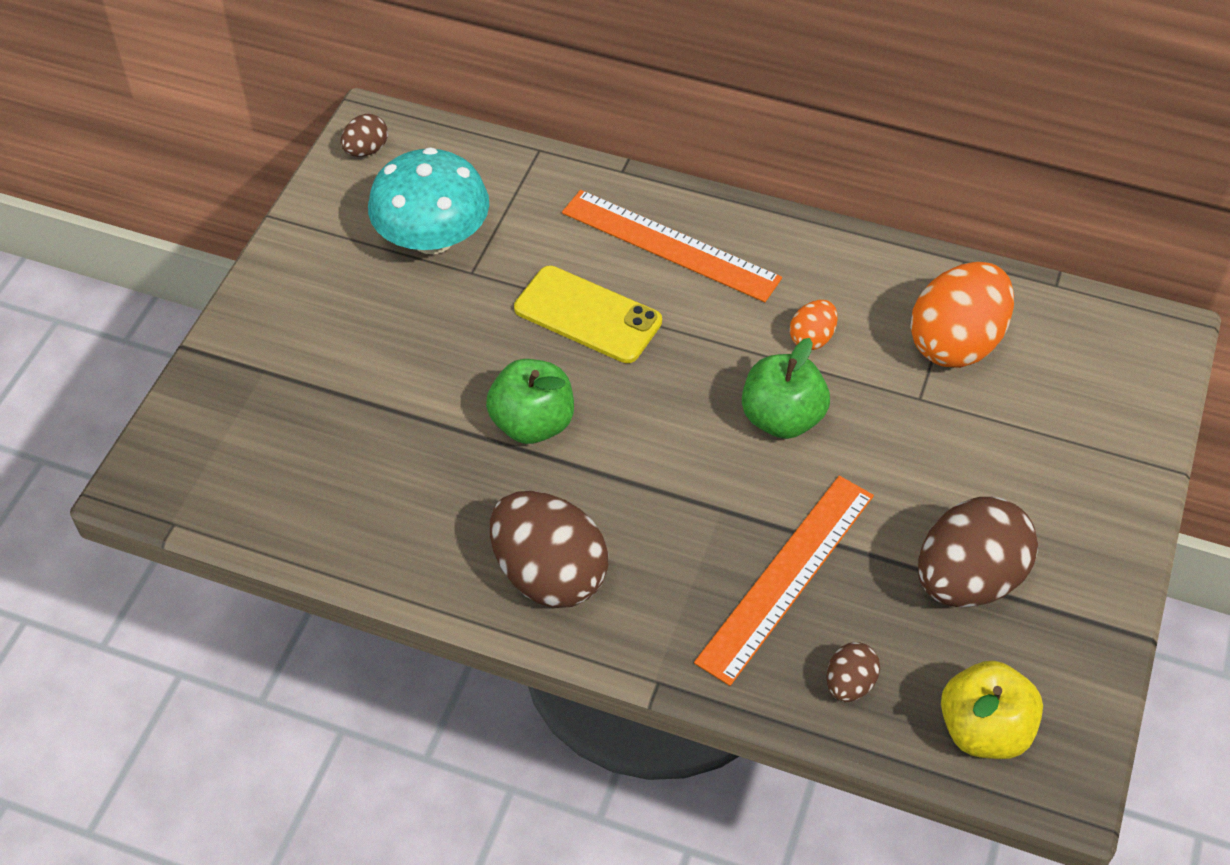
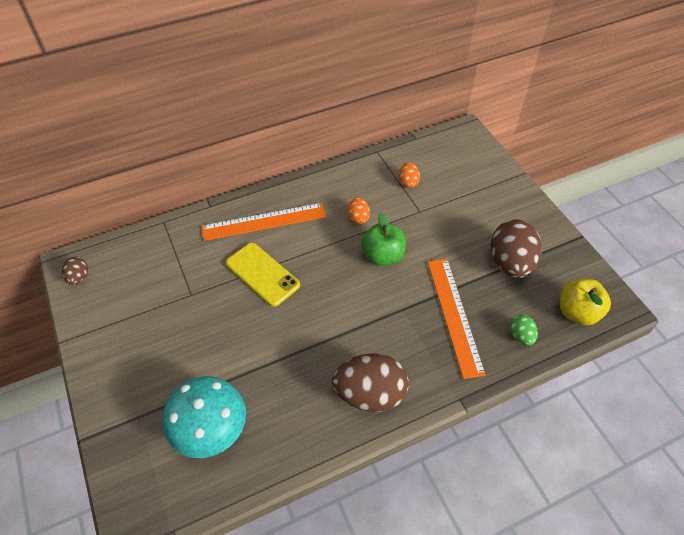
camera: 45 degrees left, 0 degrees up
(433, 238) = (156, 293): turquoise mushroom -> turquoise mushroom (210, 429)
(532, 423) = (291, 337): green apple -> none
(587, 315) = (262, 274): yellow phone -> yellow phone turned 60 degrees clockwise
(849, 684) = (520, 336): brown egg -> green egg
(955, 343) = (408, 182): orange egg -> orange egg, size x0.48

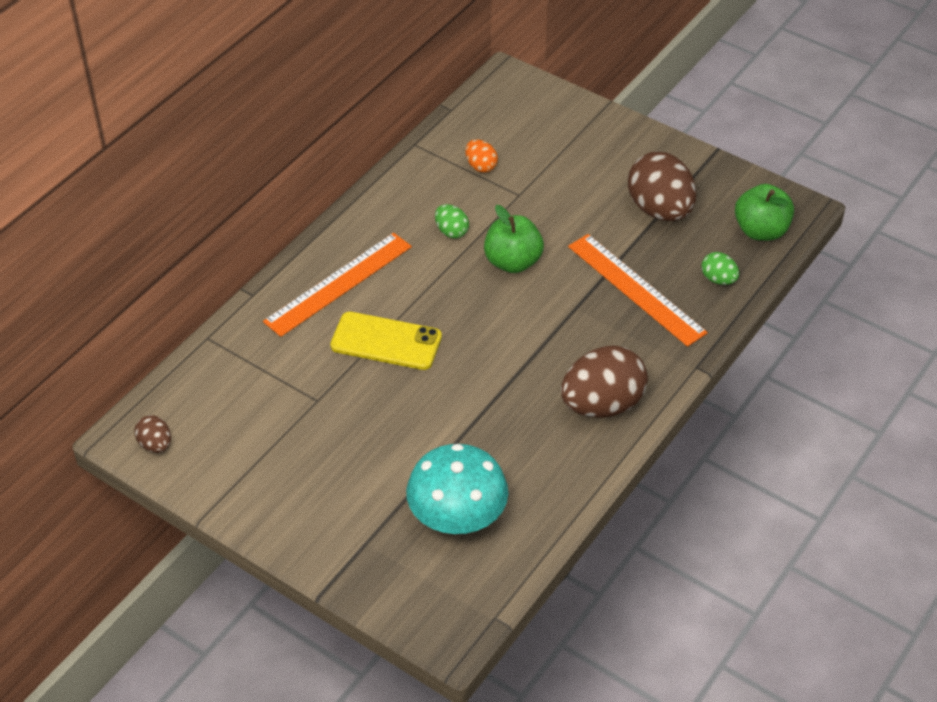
camera: 30 degrees left, 5 degrees down
(358, 217) = (451, 231): orange egg -> green egg
(577, 312) = (761, 231): yellow apple -> green apple

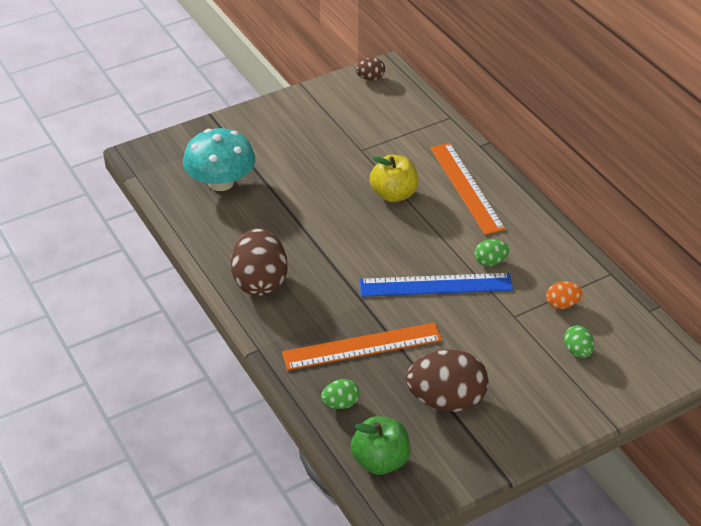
camera: 115 degrees right, 5 degrees down
(386, 341) = (394, 194): yellow phone -> yellow apple
(513, 262) = (436, 285): green apple -> blue ruler
(537, 142) = (577, 351): none -> green egg

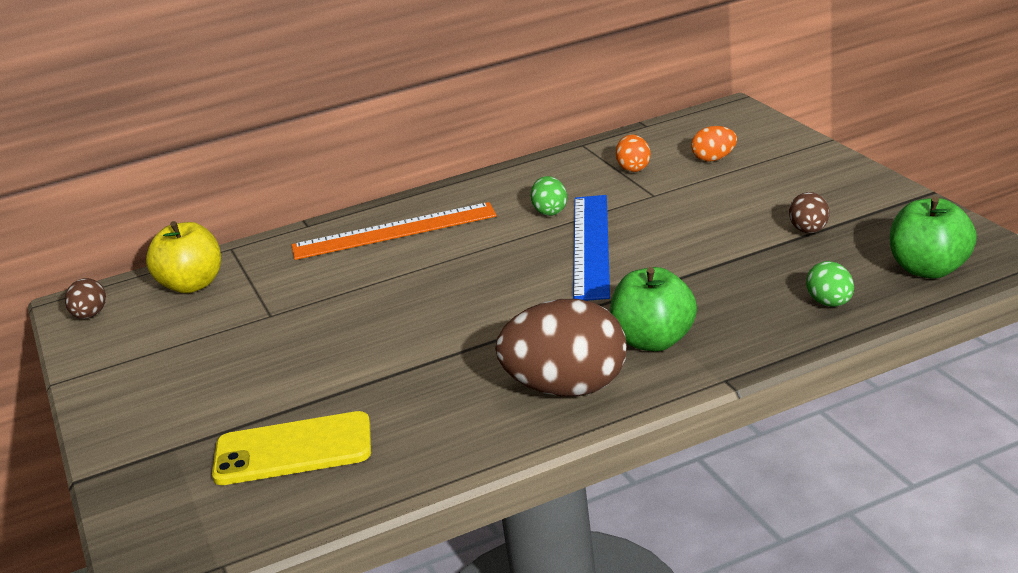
camera: 80 degrees left, 15 degrees down
(221, 182) = (293, 450): turquoise mushroom -> yellow phone
(306, 318) = (654, 341): none -> green apple
(362, 346) = (714, 293): orange ruler -> none
(394, 194) = (389, 283): yellow apple -> yellow apple (192, 285)
(446, 400) = (809, 231): brown egg -> brown egg, size x0.48
(577, 351) = (714, 159): green egg -> orange egg

